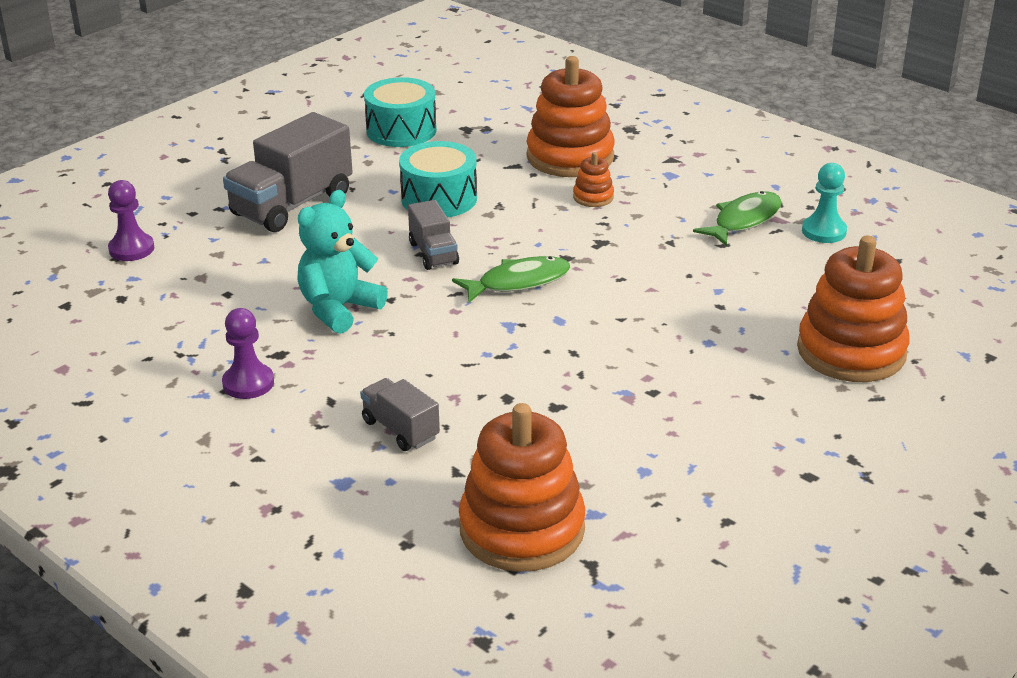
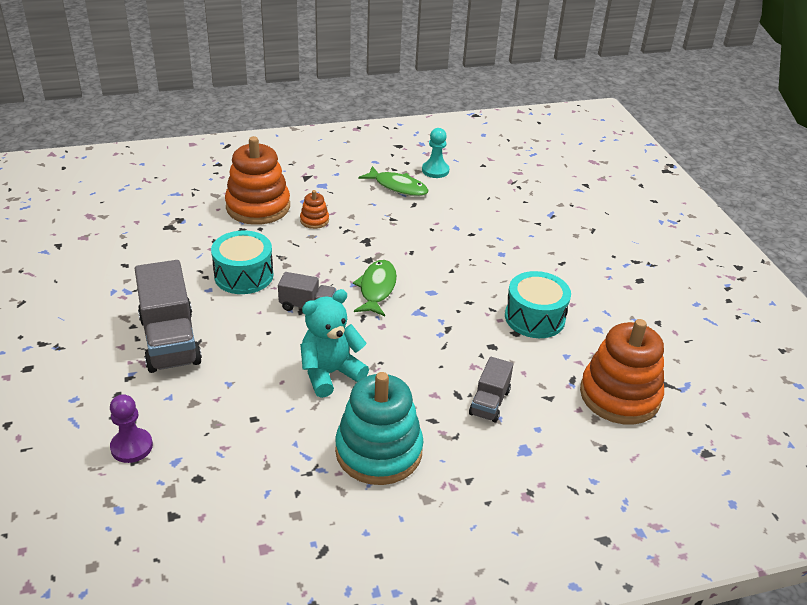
camera: 60 degrees left, 5 degrees up
(248, 383) = (378, 451): purple pawn -> turquoise stacking toy
(339, 309) = (330, 373): turquoise teddy bear -> turquoise teddy bear turned 75 degrees clockwise
(400, 430) = (489, 402): grey truck -> grey truck turned 60 degrees counterclockwise
(401, 130) = (133, 252): turquoise drum -> turquoise drum (534, 318)
(743, 220) = (398, 187): green fish -> green fish turned 135 degrees clockwise
(851, 351) = (549, 217): orange stacking toy -> none

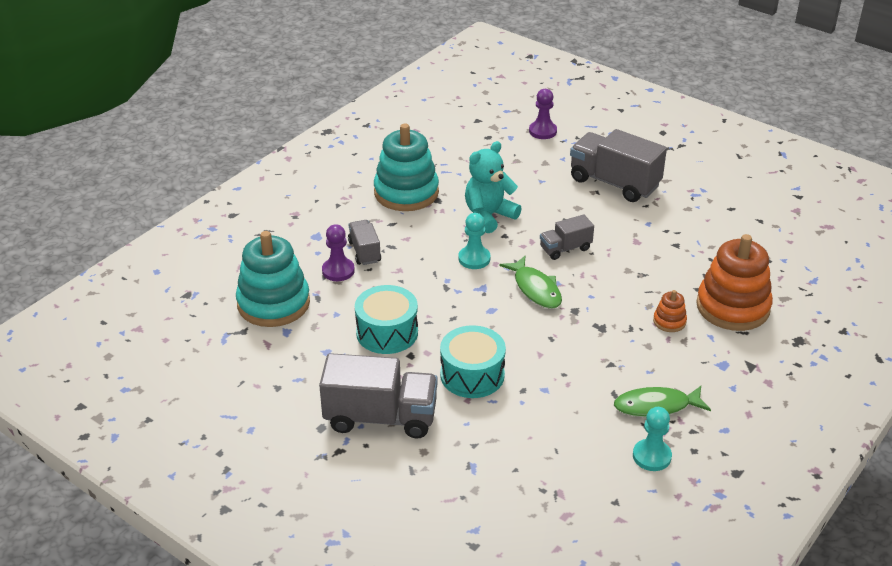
camera: 145 degrees right, 0 degrees up
(244, 275) = (642, 245): turquoise drum -> turquoise drum (472, 375)
(330, 373) = (489, 216): turquoise teddy bear -> turquoise teddy bear turned 150 degrees counterclockwise
(395, 339) = (474, 259): none -> turquoise pawn
(532, 396) = (338, 271): none -> purple pawn
(590, 265) = (380, 417): none -> grey truck
(619, 395) = (273, 303): orange stacking toy -> turquoise stacking toy

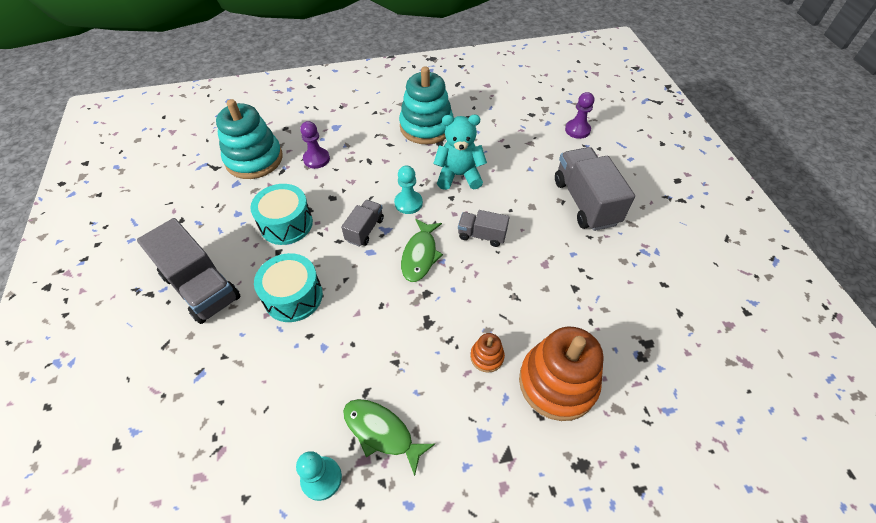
camera: 40 degrees right, 15 degrees up
(364, 252) = (348, 155): grey truck -> grey truck (365, 230)

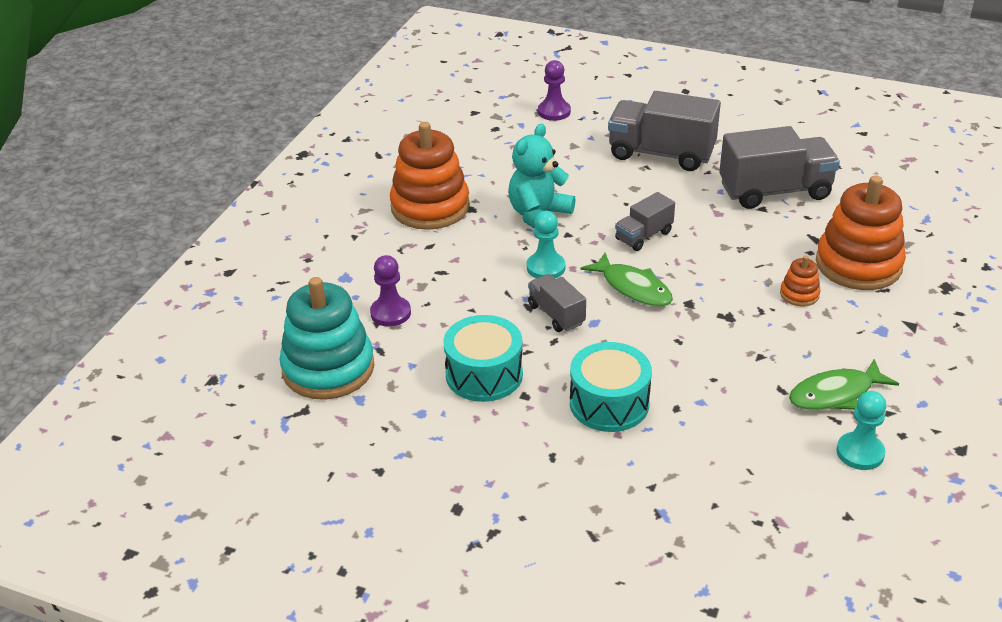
camera: 55 degrees left, 15 degrees down
(201, 287) = (524, 479): grey truck -> grey truck (775, 191)
(426, 127) = (430, 207): turquoise stacking toy -> orange stacking toy

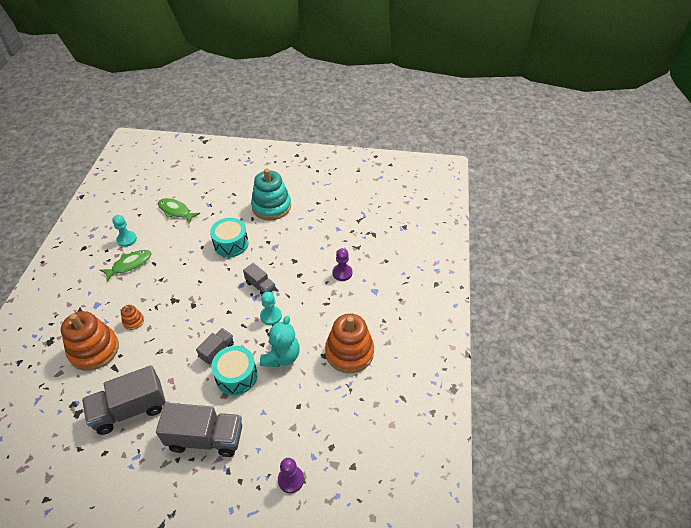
camera: 165 degrees right, 10 degrees up
(328, 368) = (358, 240): turquoise stacking toy -> turquoise stacking toy (271, 207)
(484, 374) = (288, 248): turquoise drum -> turquoise drum (236, 376)
(633, 288) = (222, 310): green fish -> green fish (176, 211)

